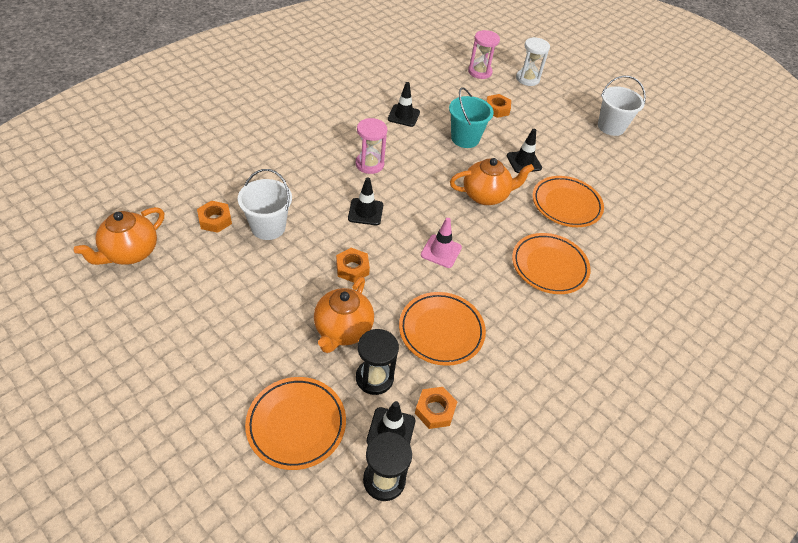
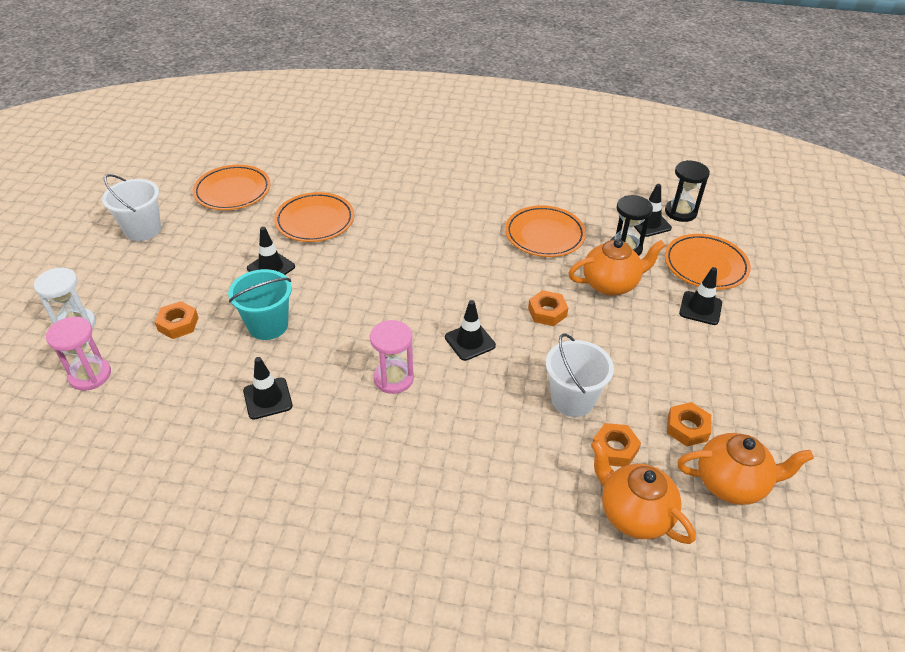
camera: 120 degrees left, 5 degrees down
(258, 370) = (700, 308): none -> black traffic cone
(435, 410) = (609, 212): orange nut -> orange nut (687, 428)
(441, 251) = (463, 270): pink traffic cone -> none
(486, 195) = (355, 273): orange teapot -> orange teapot (634, 514)
(549, 266) = (409, 207): orange plate -> orange plate (233, 191)

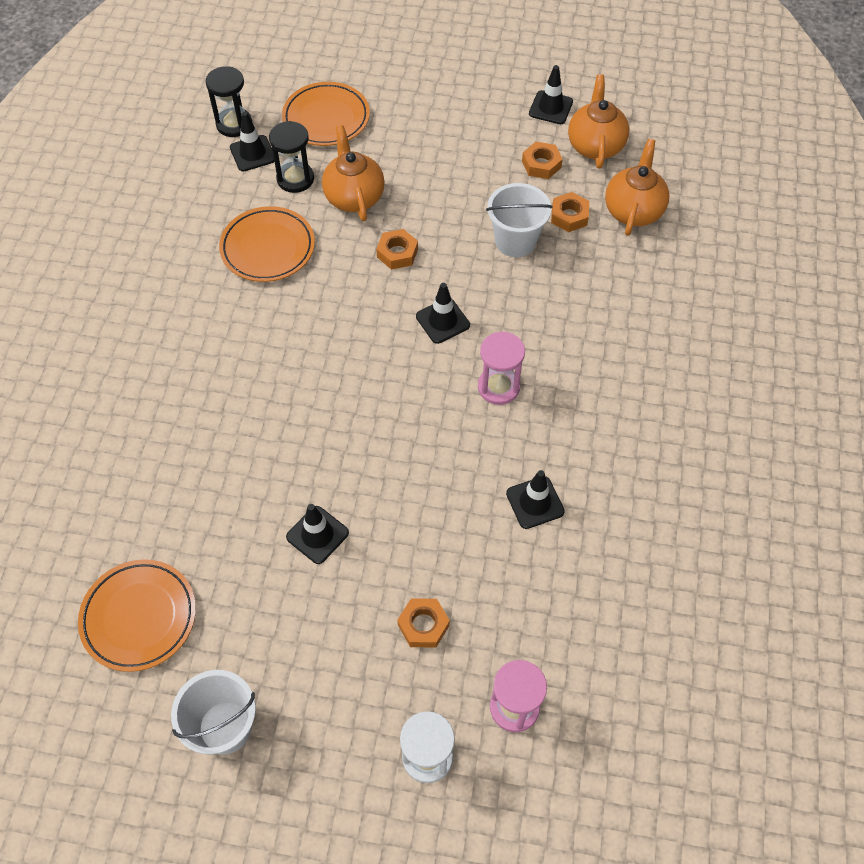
camera: 90 degrees left, 15 degrees up
(268, 325) = (423, 521): turquoise bucket -> none
(315, 221) = (222, 495): orange plate -> none
(634, 514) = (633, 211): orange teapot -> orange teapot turned 150 degrees clockwise
(700, 308) = (390, 132): black traffic cone -> black traffic cone (550, 108)

